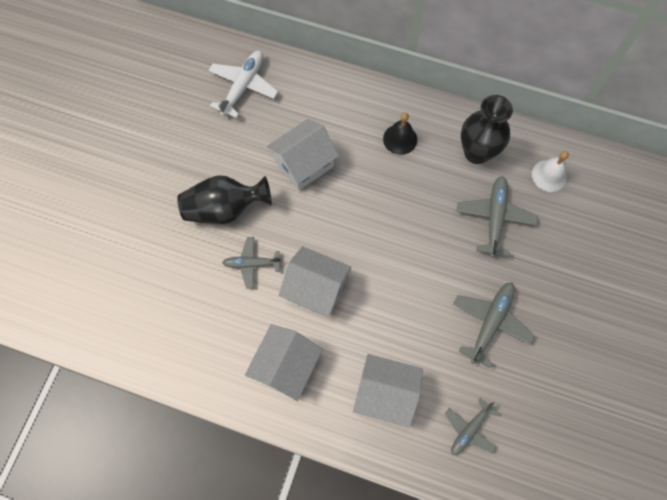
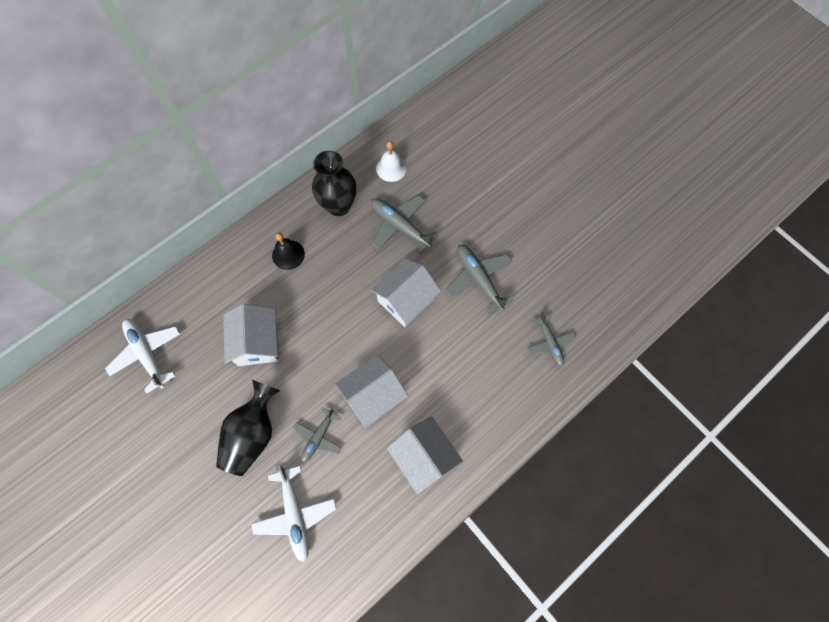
camera: 60 degrees left, 0 degrees up
(177, 284) = (295, 514): none -> white plane
(385, 393) = (489, 389): white house -> white house (406, 300)

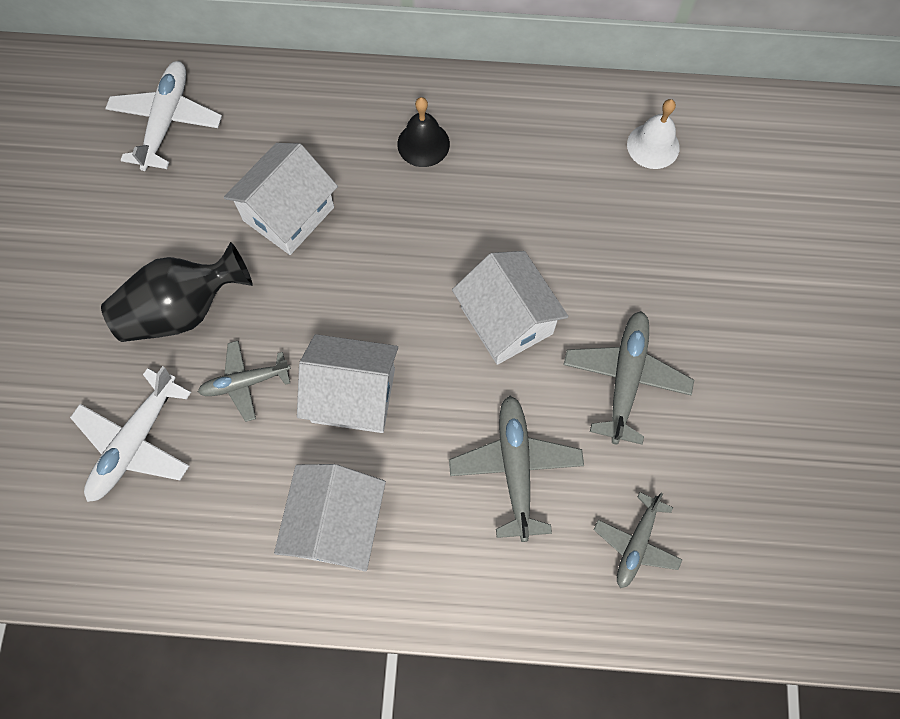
camera: 45 degrees right, 0 degrees up
(338, 206) = (540, 137): black vase -> none
(400, 226) = (591, 225): grey plane -> grey plane (515, 468)
(406, 300) = (506, 320): white house -> white house turned 60 degrees clockwise

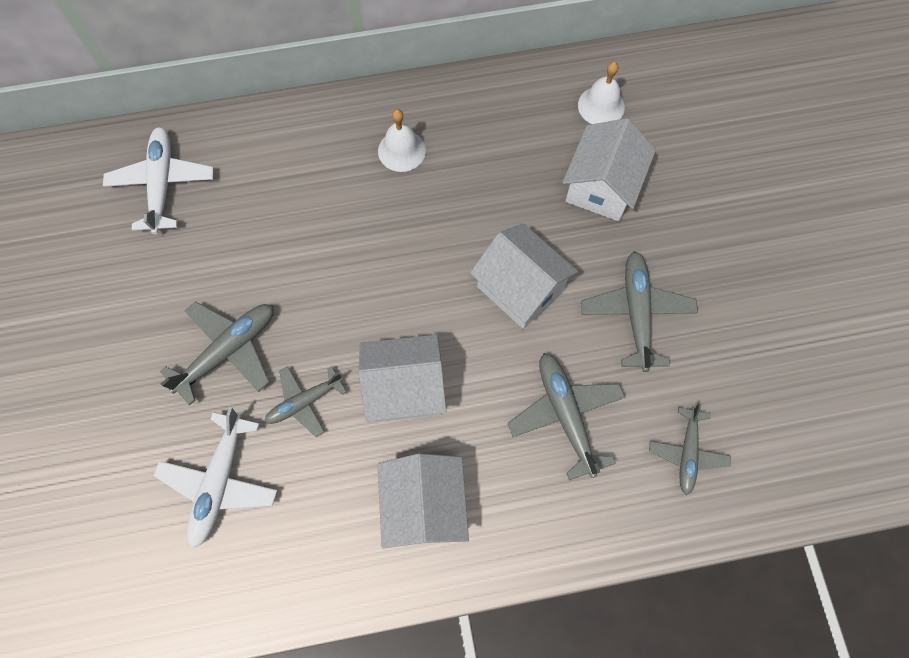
camera: 15 degrees left, 0 degrees up
(182, 310) = (228, 351): black vase -> grey plane
(288, 214) = (299, 241): white house -> white house (602, 186)
(423, 144) = (401, 150): black bell -> white bell

